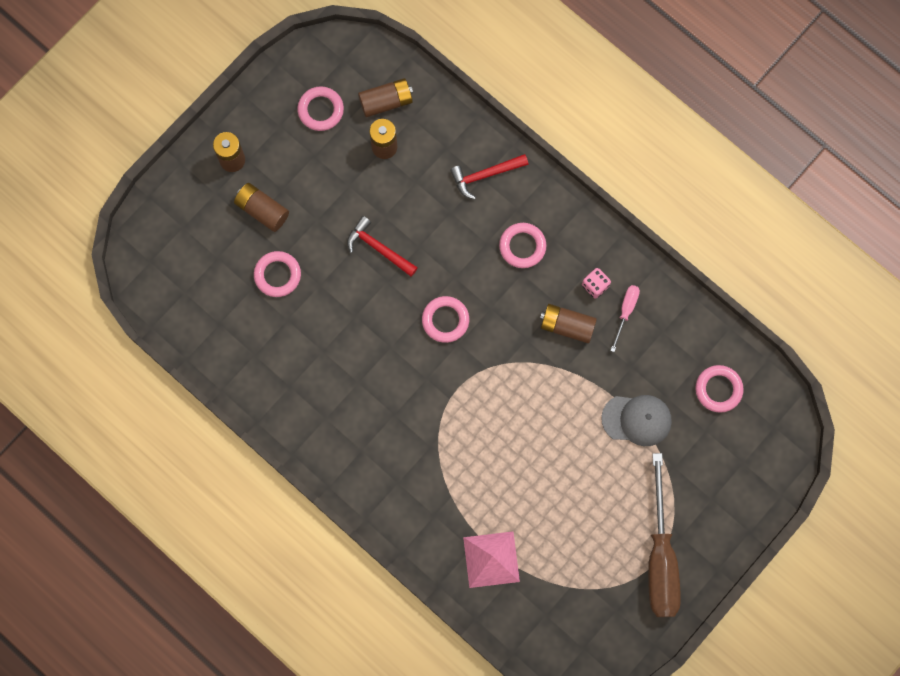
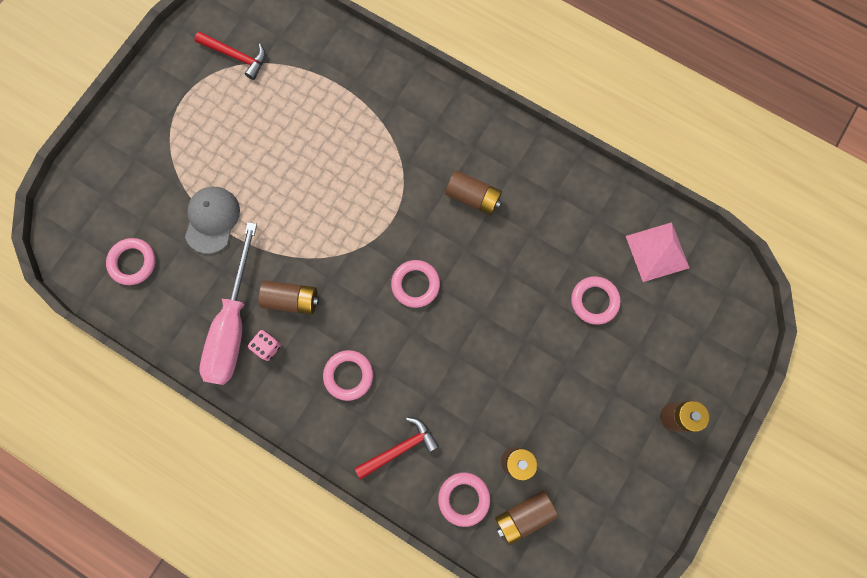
camera: 170 degrees right, 0 degrees up
(262, 210) = (627, 366): brown battery -> brown battery (473, 197)
(321, 110) = (593, 492): pink ring -> pink ring (464, 498)
(378, 248) = (497, 347): red hammer -> red hammer (236, 56)
(491, 559) = (335, 74): pink pyramid -> pink pyramid (657, 252)
(626, 312) = (233, 325): pink screwdriver -> pink screwdriver, size x2.24
(637, 419) = (212, 220): grey cap -> grey cap turned 105 degrees clockwise
(660, 557) = (179, 100): brown screwdriver -> none

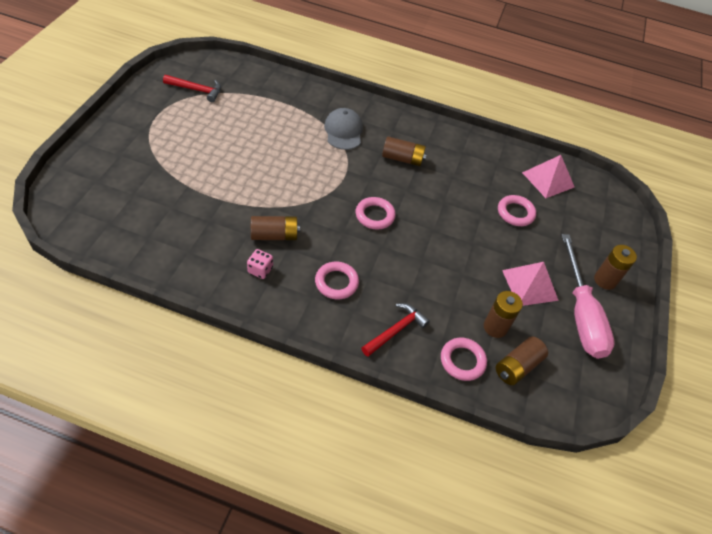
camera: 20 degrees left, 25 degrees down
(133, 262) = (127, 223): pink ring -> none
(212, 220) = (194, 188): grey cap -> grey cap (343, 131)
(233, 325) = (226, 258): pink screwdriver -> pink screwdriver (581, 314)
(576, 410) = (530, 285): none -> pink pyramid

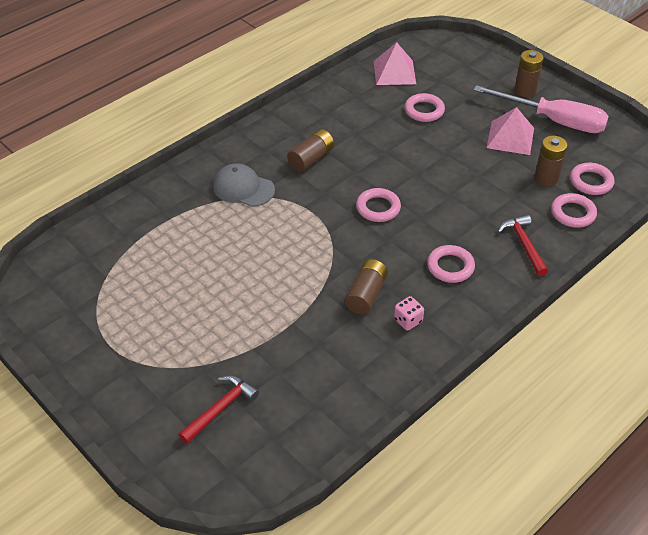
camera: 55 degrees left, 5 degrees down
(196, 90) = (88, 294): red hammer -> red hammer (220, 408)
(517, 366) = (591, 182): brown battery -> pink ring

